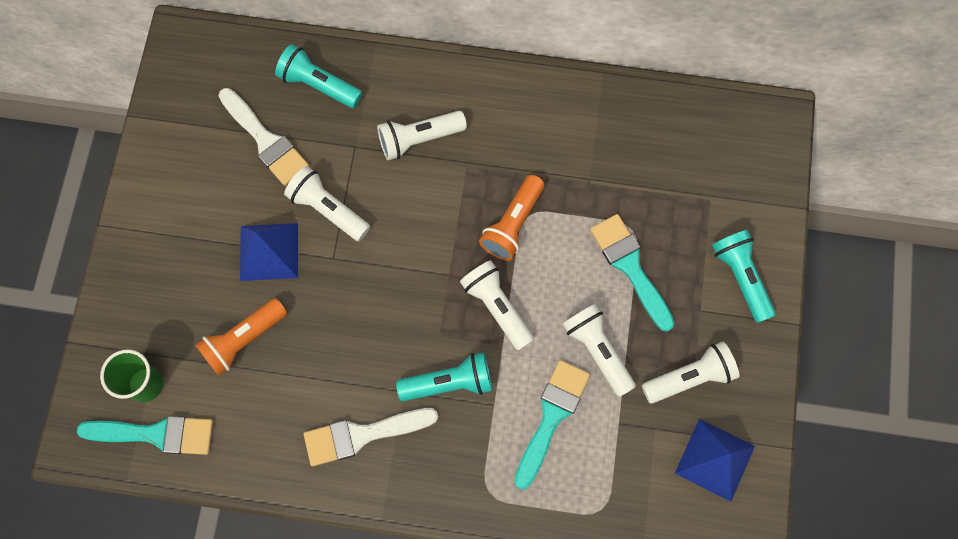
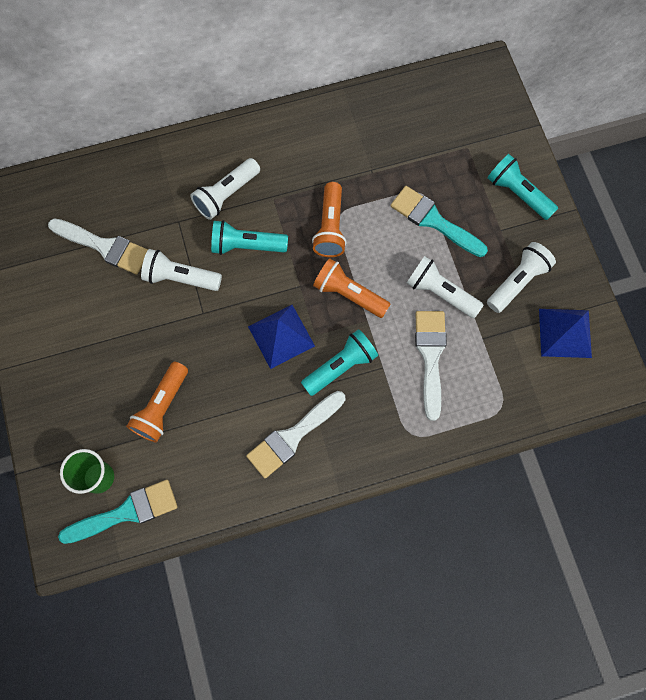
camera: 25 degrees left, 0 degrees up
(269, 251) = (149, 330): blue pyramid -> blue pyramid (281, 336)
(319, 85) = (126, 186): turquoise flashlight -> turquoise flashlight (247, 245)
(497, 307) = (349, 294): white flashlight -> orange flashlight
(551, 417) = (430, 356): turquoise brush -> white brush

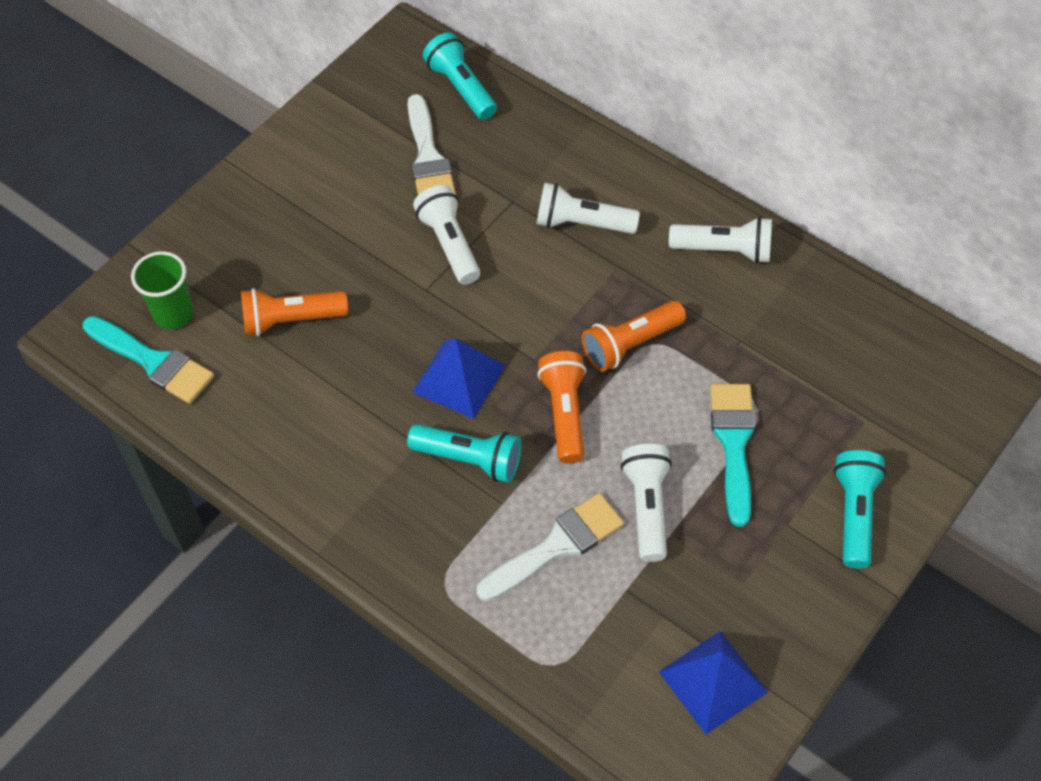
camera: 55 degrees right, 15 degrees down
(247, 245) = (538, 279): turquoise flashlight -> turquoise flashlight (461, 88)
(293, 436) = (350, 463): white brush -> none
(517, 282) = (734, 584): white flashlight -> white flashlight (724, 250)

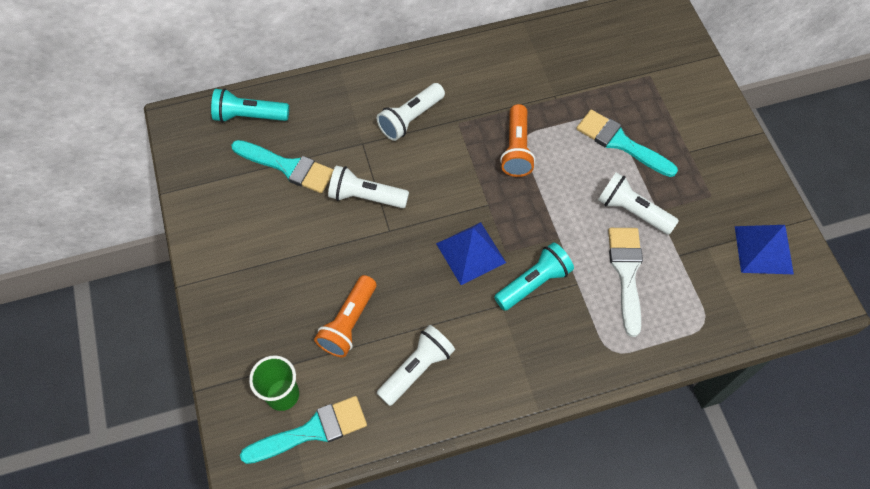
camera: 55 degrees left, 5 degrees up
(428, 157) = (288, 167): white brush -> turquoise brush
(564, 413) = (538, 212): orange flashlight -> none
(724, 250) = (488, 63): white flashlight -> white flashlight (417, 369)
(854, 514) = (703, 117): turquoise flashlight -> none

